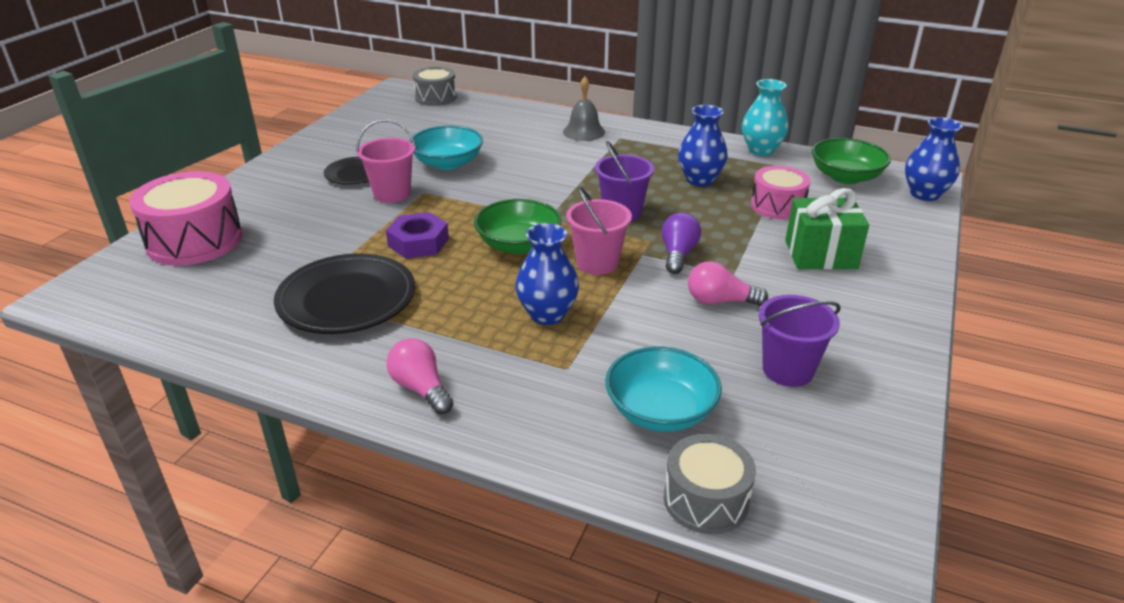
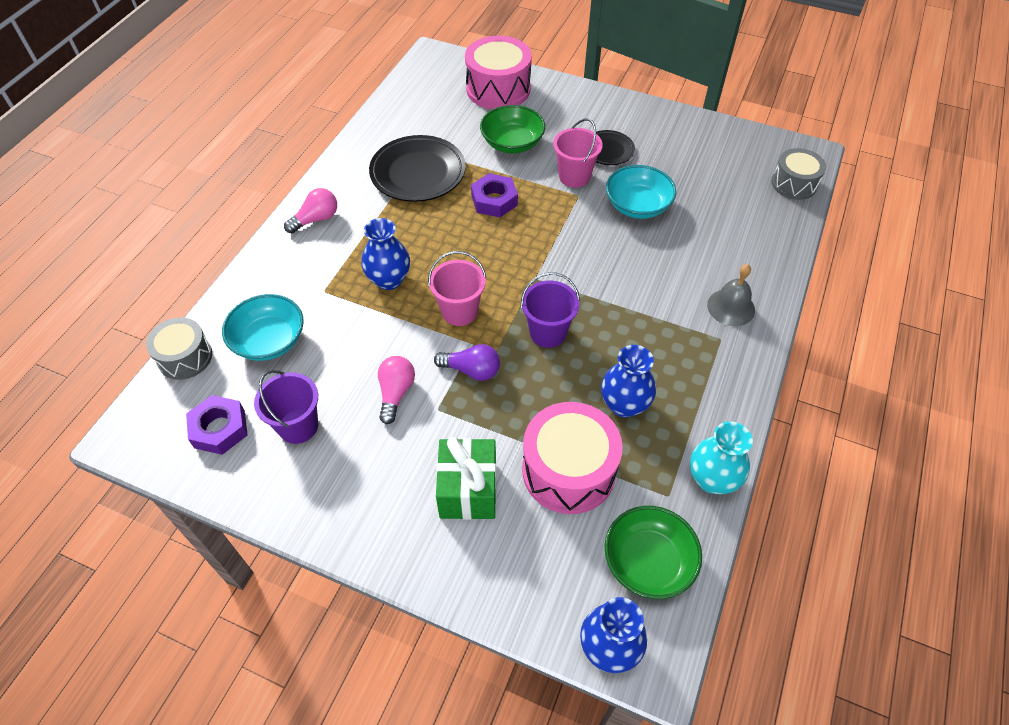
camera: 90 degrees right, 20 degrees up
(518, 245) = (490, 260): green bowl -> green bowl (512, 143)
(777, 206) = (568, 470): pink drum -> pink drum, size x1.60
(816, 440) = (219, 429): none -> purple nut

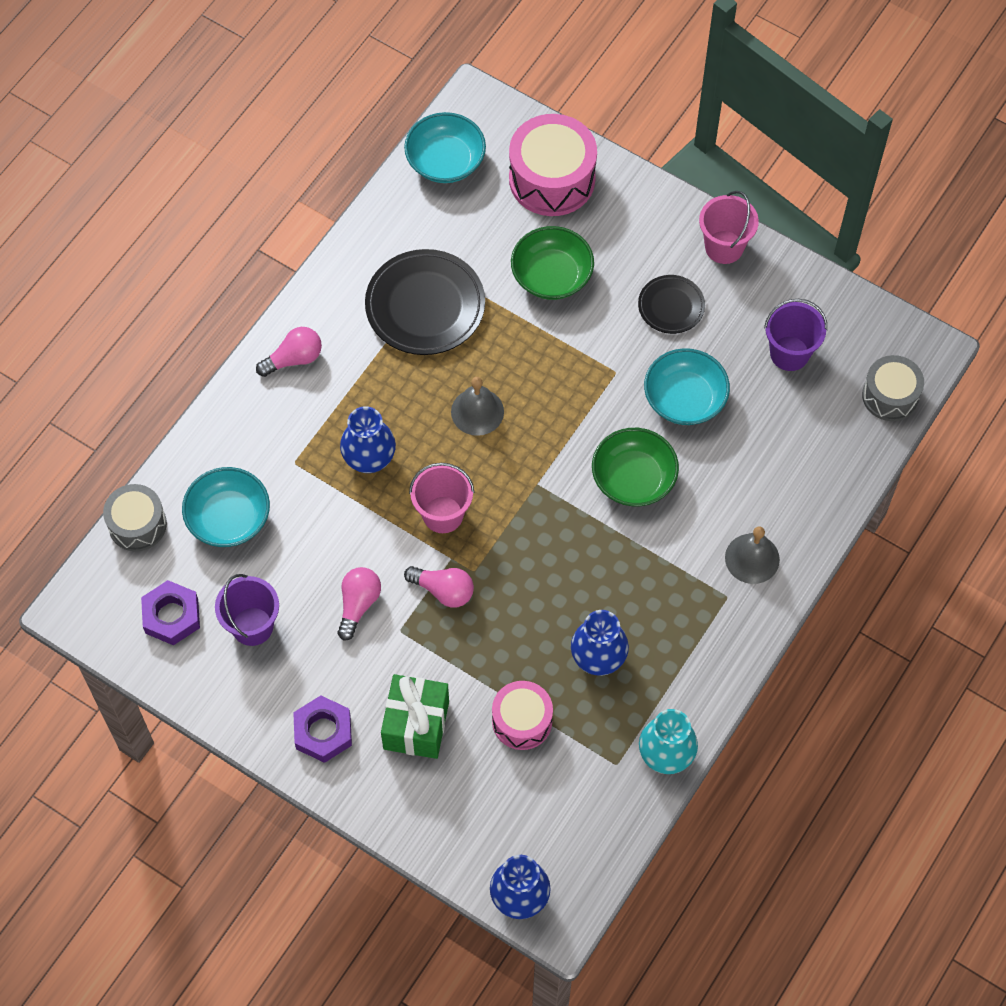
camera: 10 degrees right, 10 degrees up
(417, 88) = (445, 161): none -> turquoise bowl
(471, 370) = (443, 590): purple light bulb -> pink light bulb
(473, 235) = (477, 411): none -> grey bell
(494, 200) = (511, 364): purple nut -> purple nut (323, 732)
(548, 333) = (536, 558): purple bucket -> purple bucket (789, 353)
(568, 470) = (522, 721): pink drum -> pink drum, size x0.62
(574, 176) = (618, 342): pink bucket -> pink bucket (724, 247)
(648, 562) = (577, 826): green bowl -> green bowl (633, 478)

